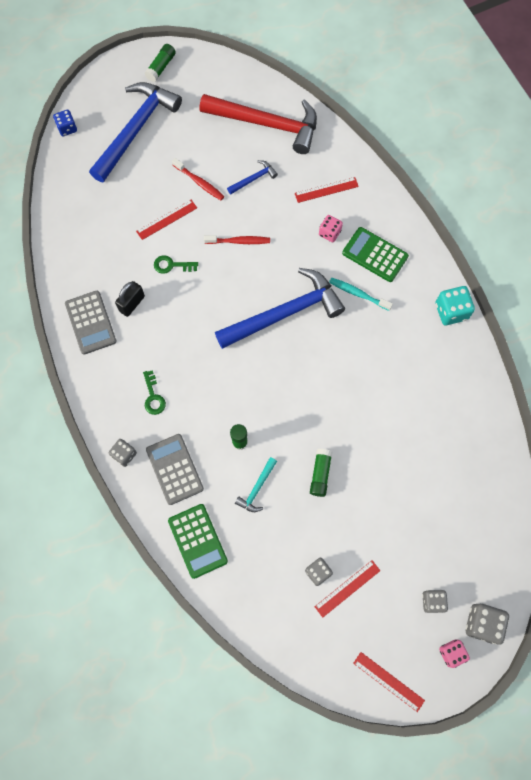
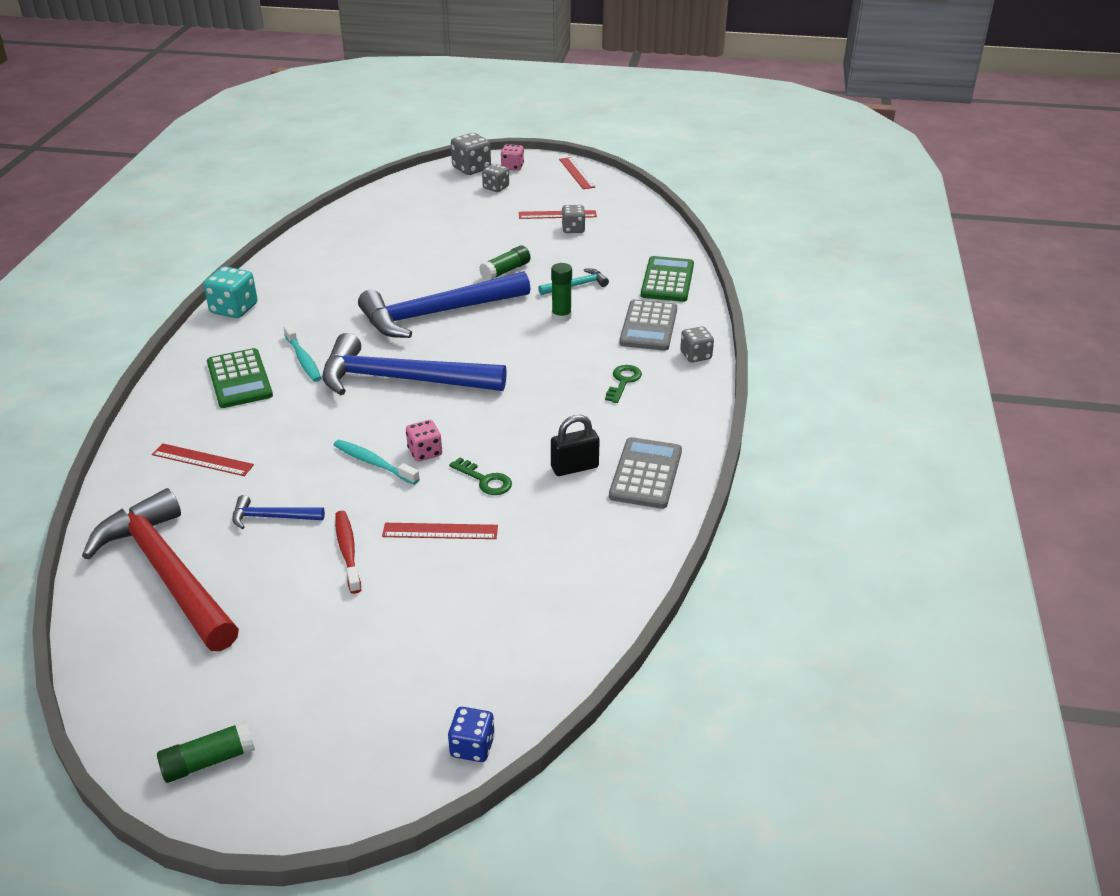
camera: 145 degrees left, 35 degrees down
(136, 129) = (360, 676): blue hammer -> blue hammer (437, 313)
(239, 241) = (373, 463): red toothbrush -> turquoise toothbrush
(329, 233) = (259, 419): pink dice -> pink dice (425, 452)

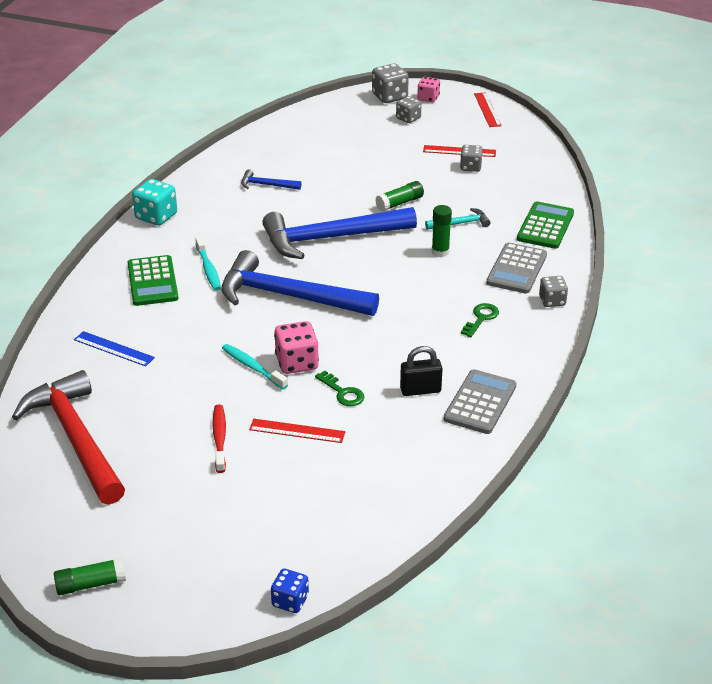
camera: 10 degrees right, 0 degrees up
(202, 460) = (114, 349): red ruler -> blue ruler
(272, 517) = (163, 403): blue hammer -> blue hammer (266, 185)
(425, 452) = (297, 363): pink dice -> pink dice, size x1.53

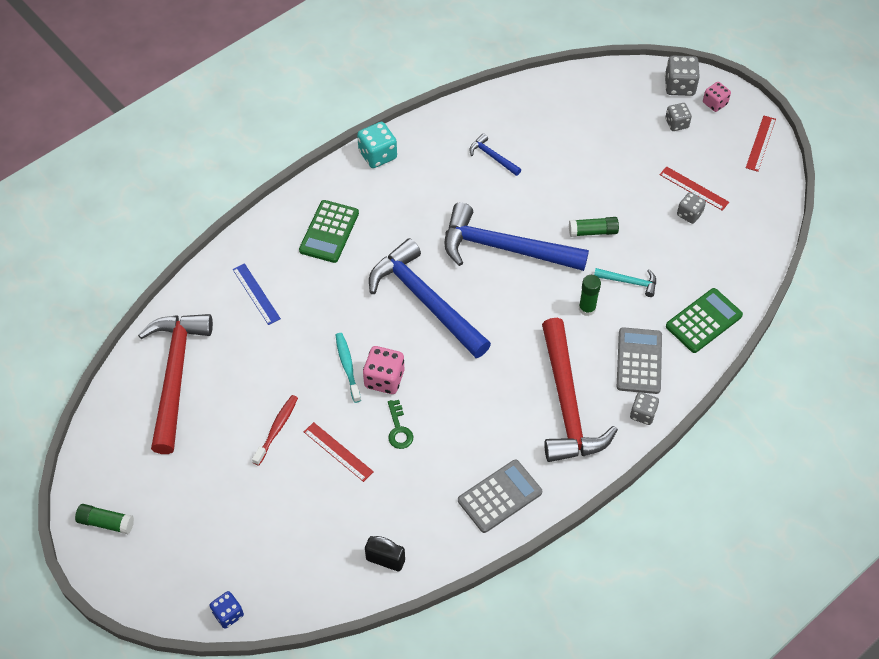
camera: 30 degrees right, 20 degrees up
(208, 269) = (381, 238): turquoise toothbrush -> none
(420, 390) = (461, 458): black padlock -> black padlock (385, 560)
(481, 318) = (567, 404): green key -> red hammer
(516, 269) = (639, 361): grey calculator -> grey calculator turned 135 degrees clockwise

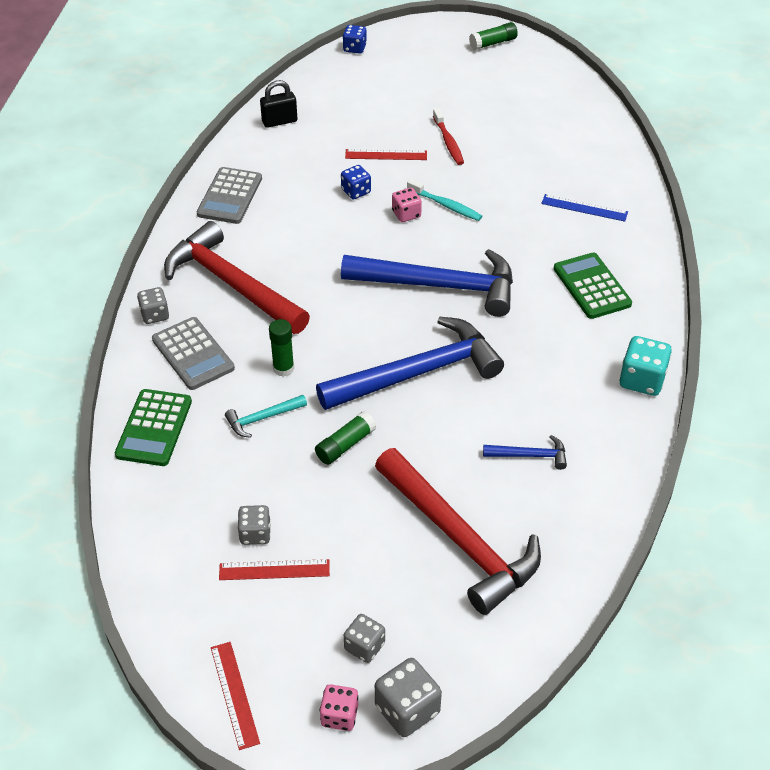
camera: 140 degrees right, 10 degrees down
(175, 375) = (565, 129): red hammer -> red hammer (459, 540)
(384, 379) = (406, 214): pink dice -> pink dice, size x0.65
(398, 429) = (356, 191): green key -> blue dice

